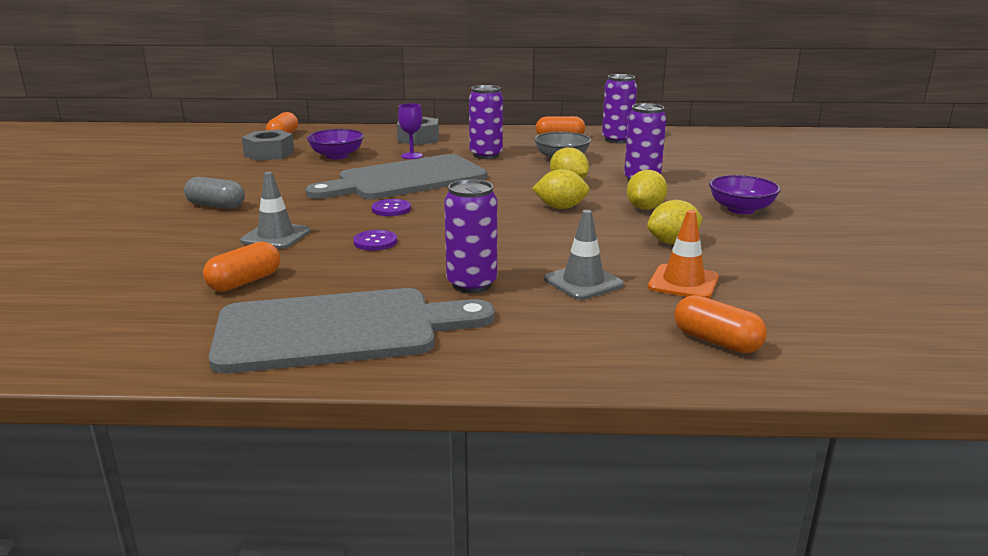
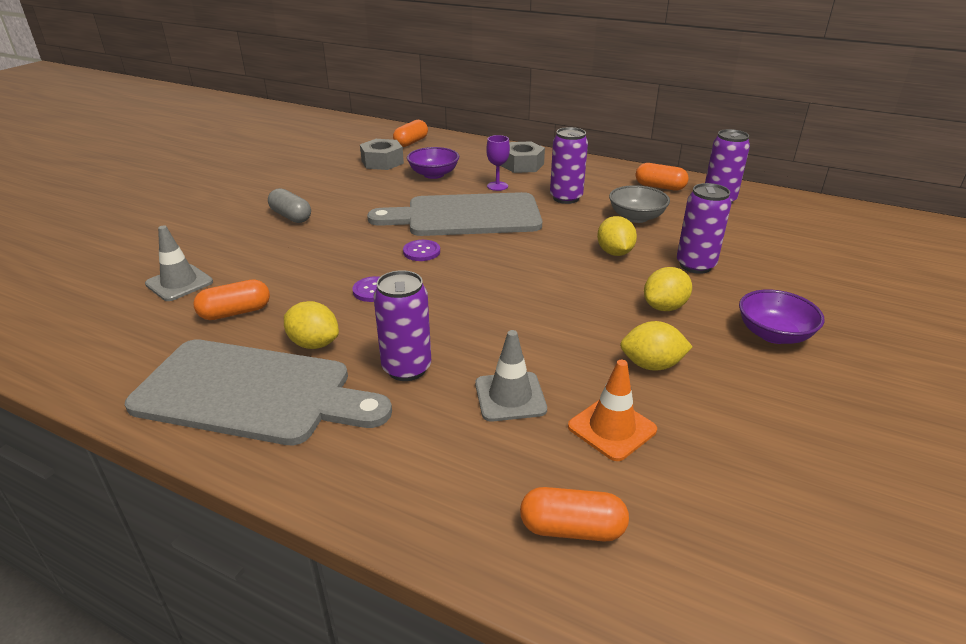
camera: 25 degrees right, 10 degrees up
(276, 236) = (303, 263): grey traffic cone -> grey traffic cone (179, 283)
(560, 208) = (577, 286): yellow lemon -> yellow lemon (314, 344)
(716, 341) = (572, 529): orange capsule -> orange capsule turned 60 degrees counterclockwise

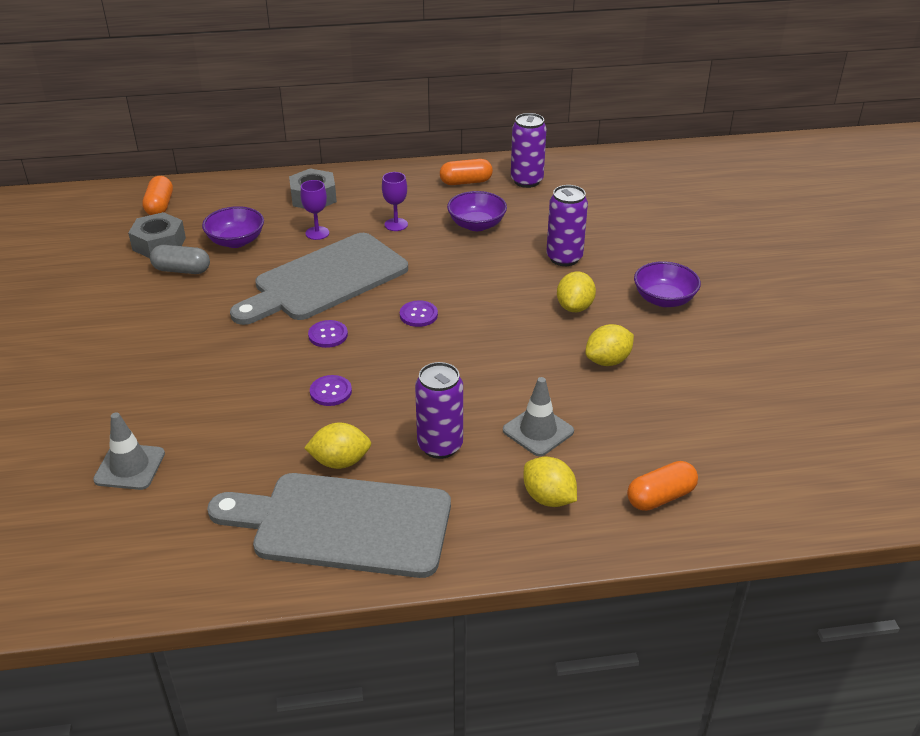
camera: 35 degrees left, 5 degrees up
(235, 312) = (230, 468): orange capsule -> none
(252, 393) = (342, 524): grey cutting board -> grey cutting board turned 150 degrees counterclockwise
(291, 216) = (145, 348): grey capsule -> grey capsule (182, 270)
(510, 263) = (418, 315): none -> purple button
(566, 198) = (396, 224): purple can -> purple goblet
(612, 428) = (624, 421): orange traffic cone -> none
(614, 253) = (492, 270): yellow lemon -> yellow lemon (548, 498)
(636, 217) = (476, 225): grey bowl -> purple bowl

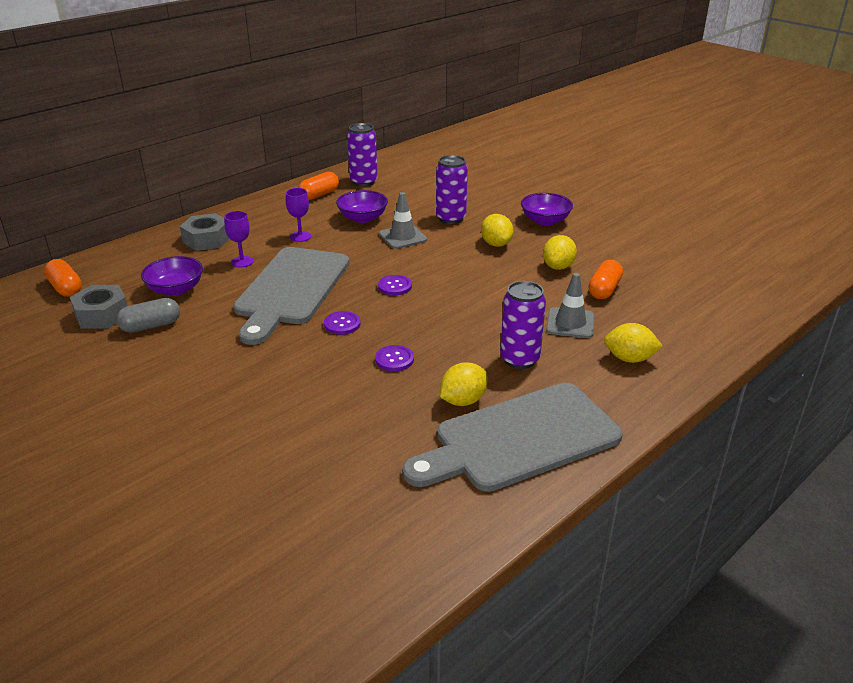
camera: 35 degrees left, 5 degrees down
(130, 467) = (294, 483): grey traffic cone -> grey traffic cone (403, 237)
(660, 497) = (690, 328): orange capsule -> orange capsule (604, 290)

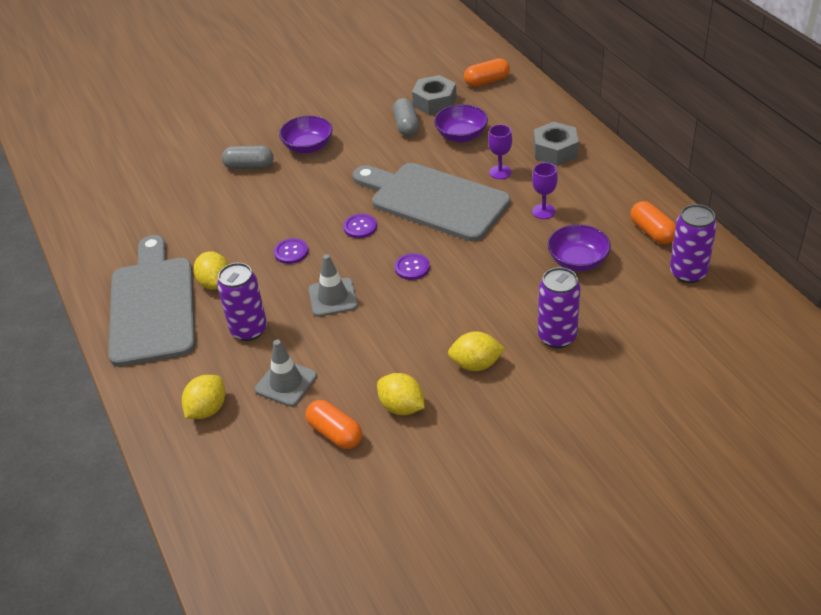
camera: 110 degrees right, 10 degrees up
(233, 432) = (249, 166): none -> grey capsule
(403, 237) = (519, 288): grey traffic cone -> grey traffic cone (333, 297)
(545, 221) = (525, 429): purple bowl -> purple bowl (308, 147)

